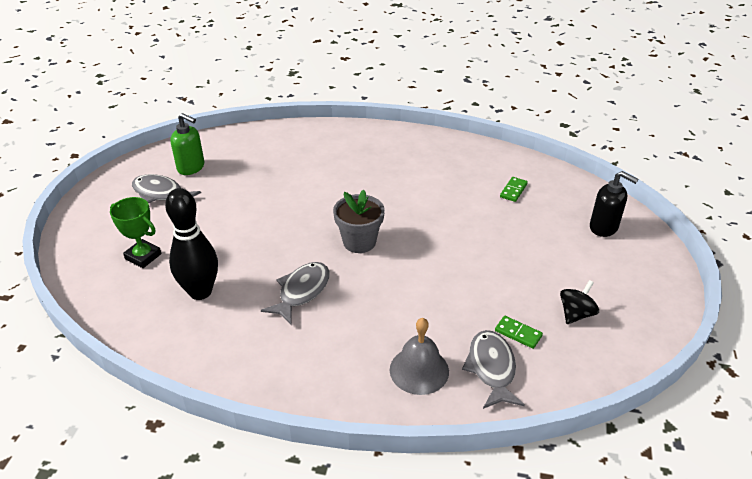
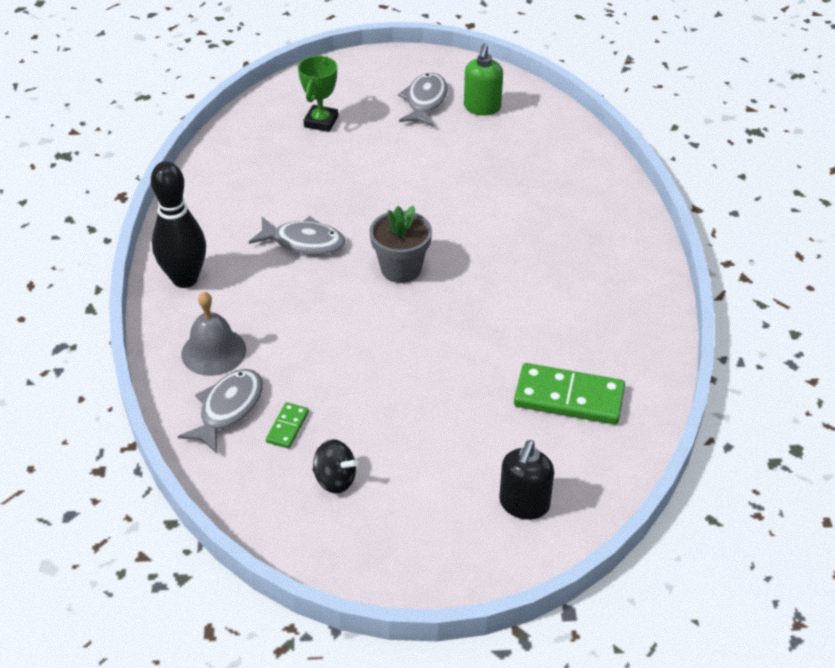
camera: 75 degrees right, 5 degrees up
(200, 292) = (282, 173): black bowling pin -> black bowling pin (185, 279)
(491, 368) = (228, 409): grey fish -> grey fish turned 45 degrees counterclockwise
(513, 190) = (569, 398): green domino -> green domino, size x2.06

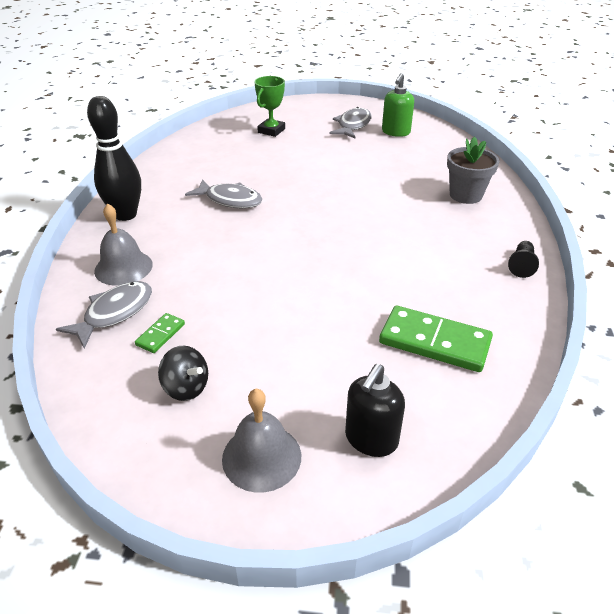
camera: 10 degrees right, 5 degrees down
(401, 269) = (303, 225): grey flower pot -> grey flower pot (465, 195)
(428, 535) = (261, 457): none -> grey bell
(649, 294) = (521, 265): none -> black pawn

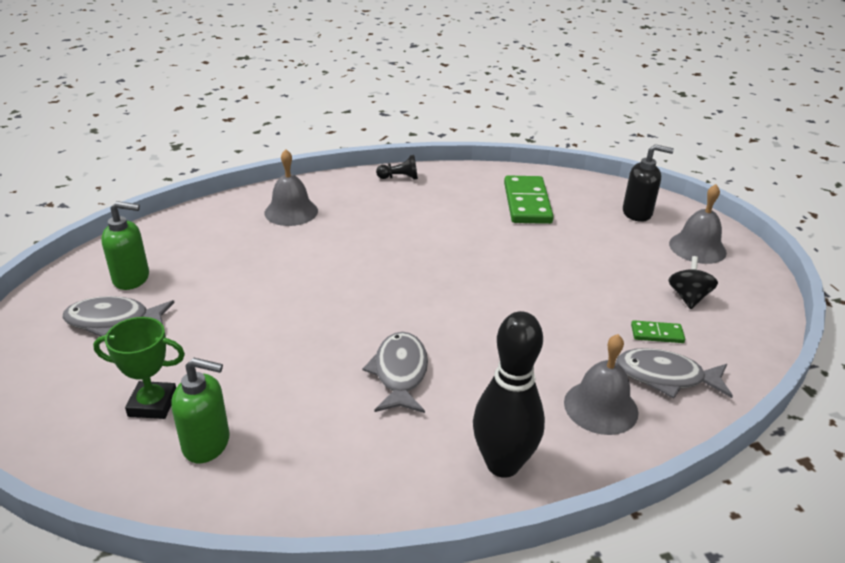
camera: 115 degrees left, 5 degrees down
(230, 140) = (207, 444): none -> green soap dispenser
(465, 195) = (291, 212): grey flower pot -> grey bell

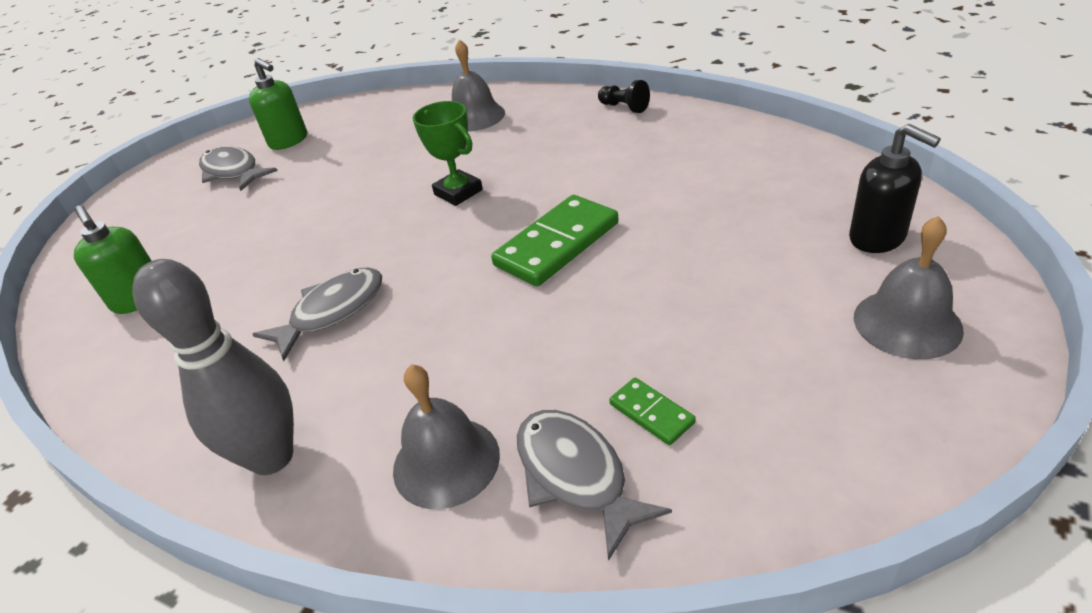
camera: 50 degrees right, 5 degrees up
(153, 404) = (160, 249): green trophy -> green trophy (458, 192)
(503, 464) = (272, 457): black bowling pin -> grey bowling pin
(527, 203) = (731, 176): green domino -> green domino (557, 244)
(688, 297) = (776, 387): black spinning top -> none

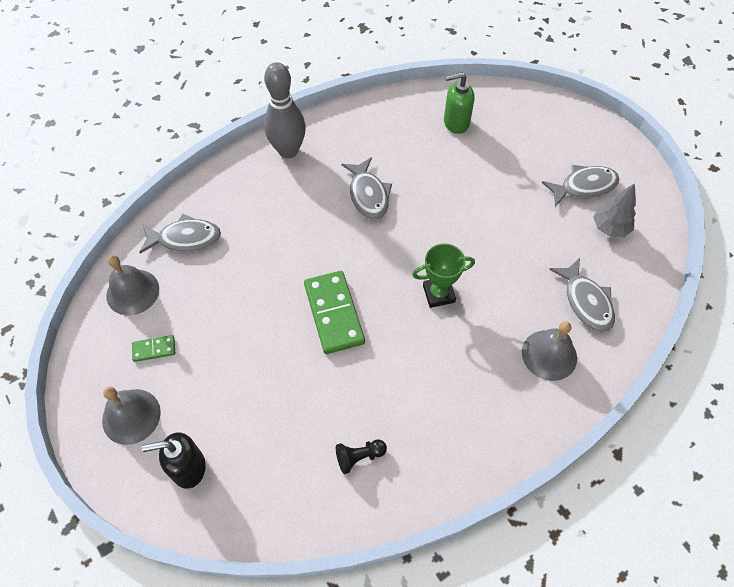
camera: 115 degrees right, 20 degrees up
(289, 141) = (610, 228): green soap dispenser -> grey tree
(396, 122) = (586, 301): none -> grey fish
(446, 461) = (232, 202): grey bell -> grey bell (132, 292)
(624, 107) = (472, 461): black pawn -> black pawn (359, 457)
(651, 413) = (187, 280): green domino -> green domino (154, 349)

